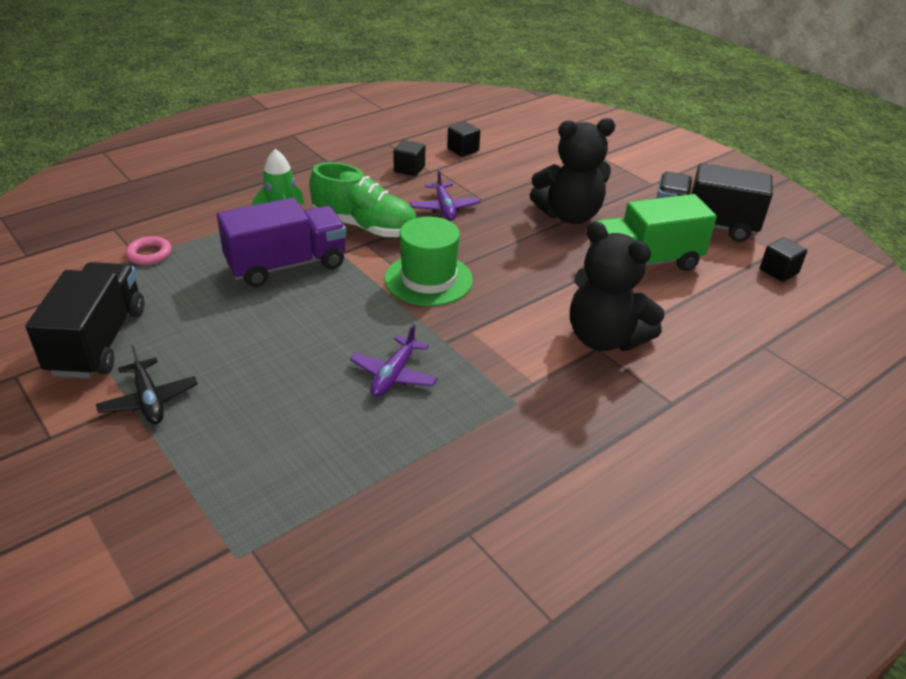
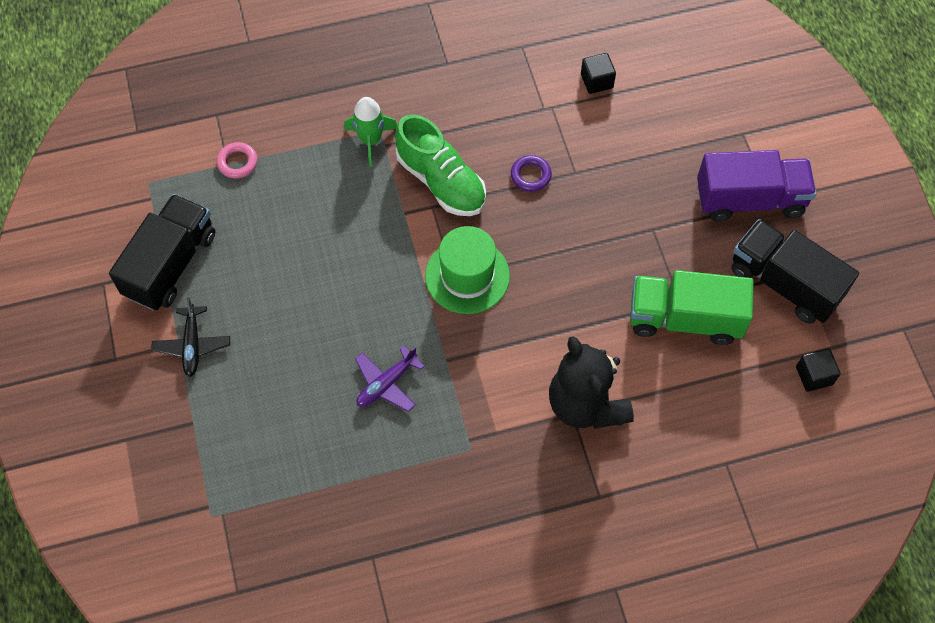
camera: 25 degrees right, 25 degrees up
(287, 265) = (350, 216): purple truck -> purple truck (750, 200)
(409, 169) = (524, 100): black cube -> none
(444, 208) = (530, 175): purple plane -> purple ring
(569, 215) = (651, 225): black teddy bear -> none

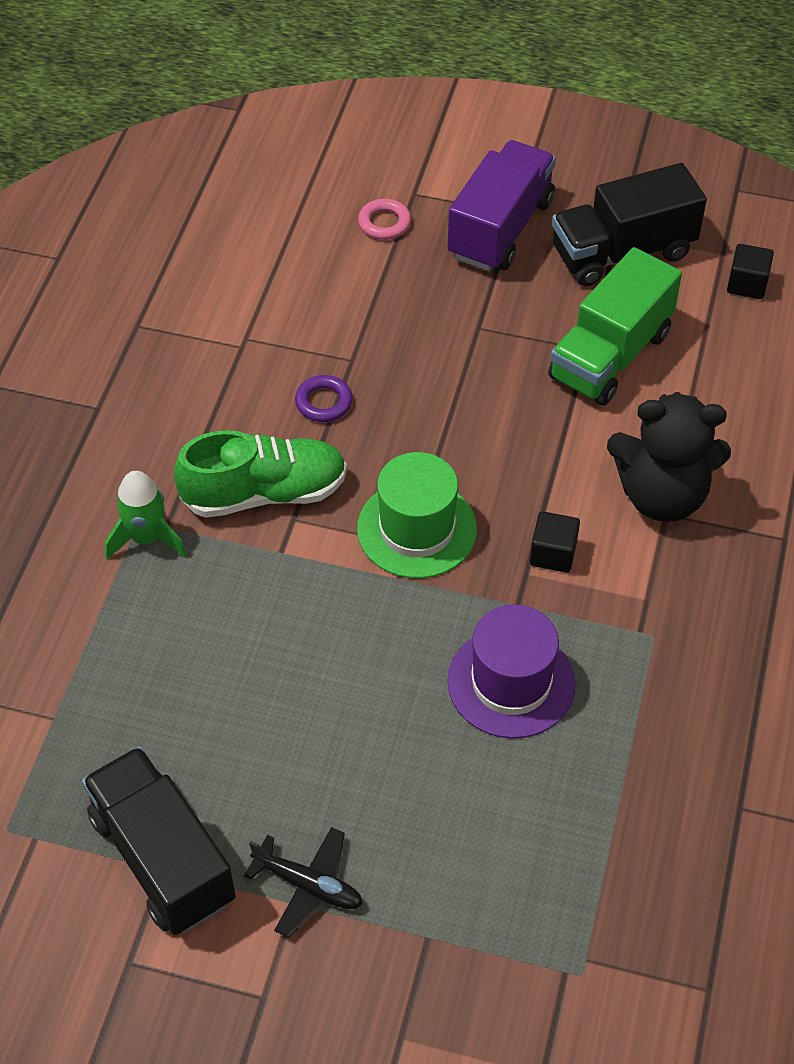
camera: 60 degrees left, 10 degrees down
(237, 162) = (61, 704): pink ring -> pink ring (384, 223)
(386, 384) = (511, 682): purple plane -> purple hat
(596, 81) = (243, 281): black cube -> black cube (553, 554)

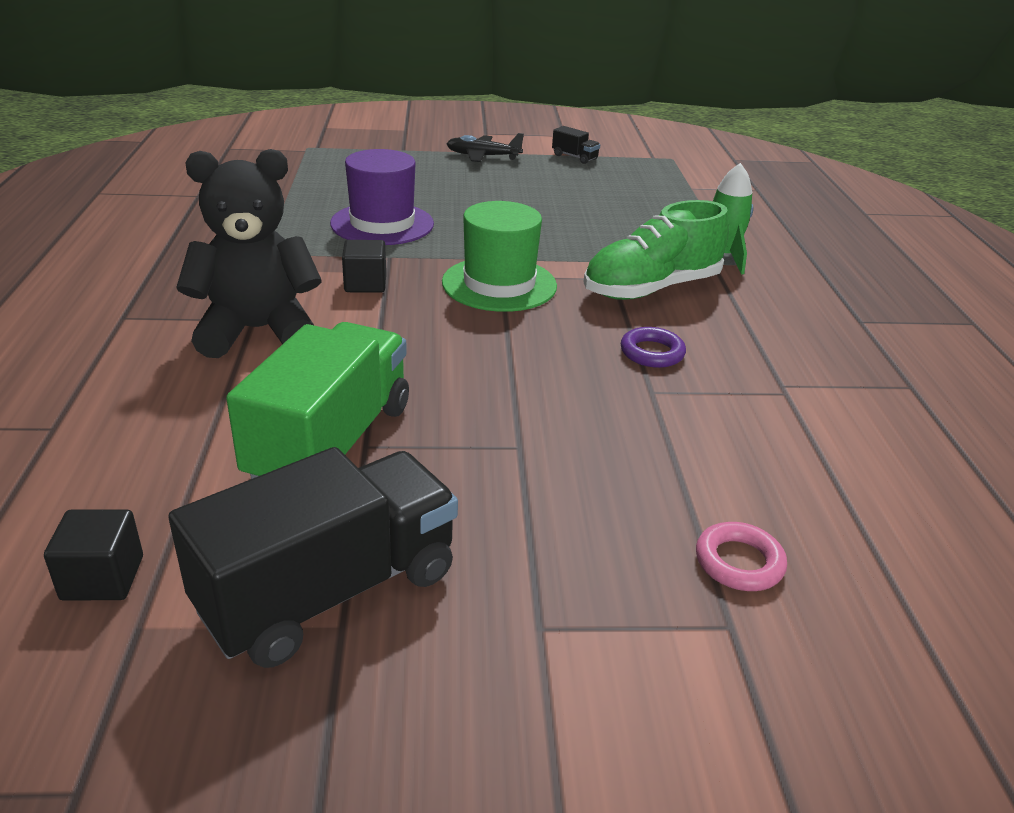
camera: 160 degrees right, 20 degrees down
(163, 858) = (574, 157): black truck -> black truck, size x0.42
(500, 229) = (551, 591): purple truck -> none

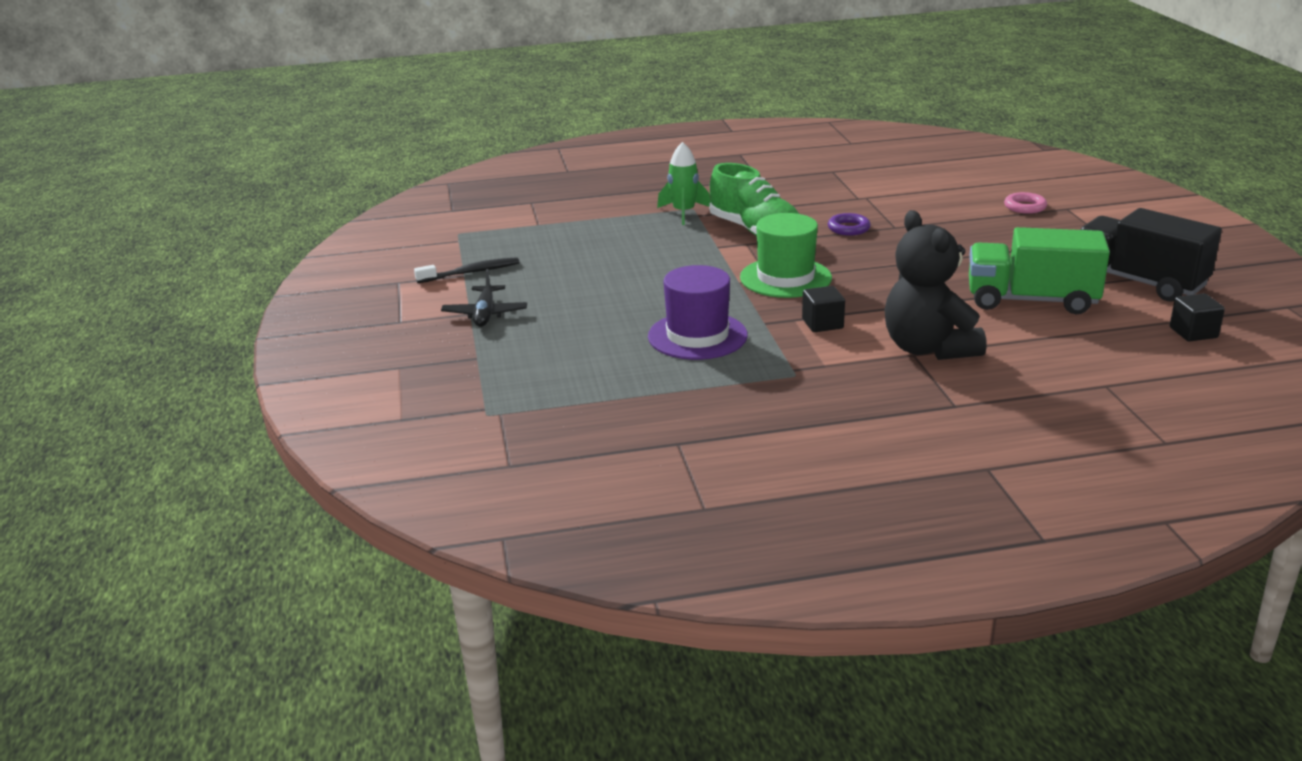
camera: 95 degrees left, 5 degrees down
(574, 157) = (471, 272): black truck -> black toothbrush

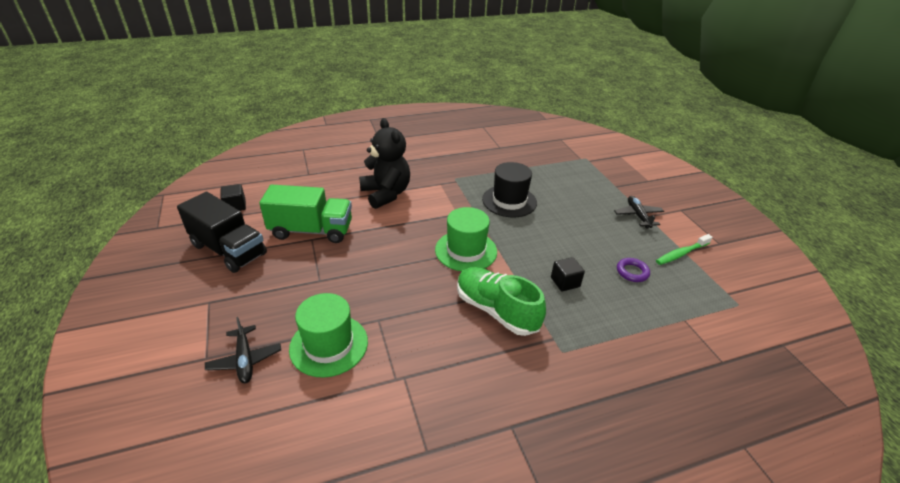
camera: 170 degrees right, 10 degrees up
(471, 272) = (681, 254): black toothbrush -> green toothbrush
(683, 213) = (567, 342): green rocket -> none
(697, 336) = (509, 201): purple hat -> black hat
(822, 324) = (441, 210): black cube -> black cube (565, 282)
(848, 228) = (418, 317): purple ring -> purple ring (632, 272)
(943, 213) = (329, 345): none -> green hat
(1025, 207) = (245, 359): pink ring -> black plane

